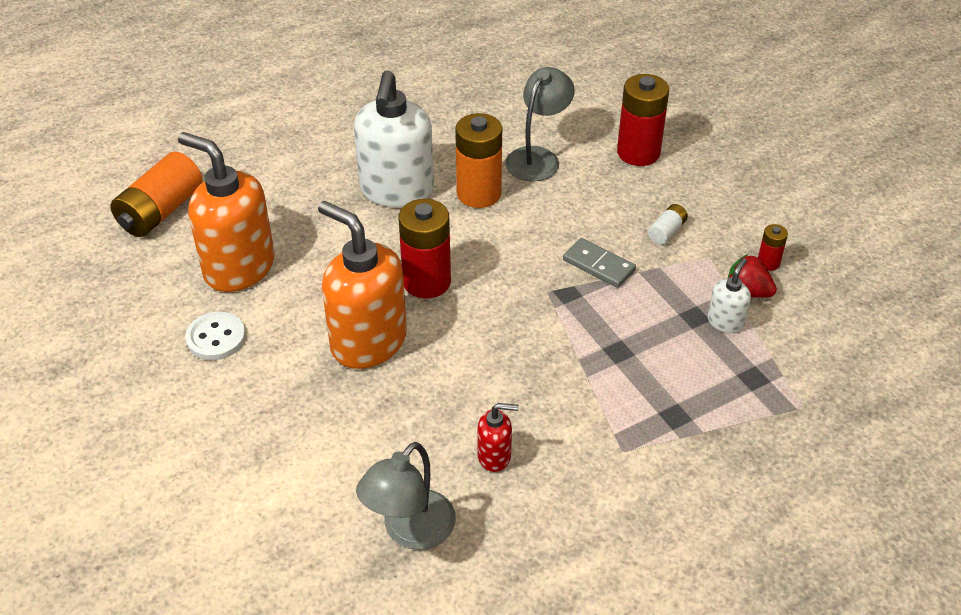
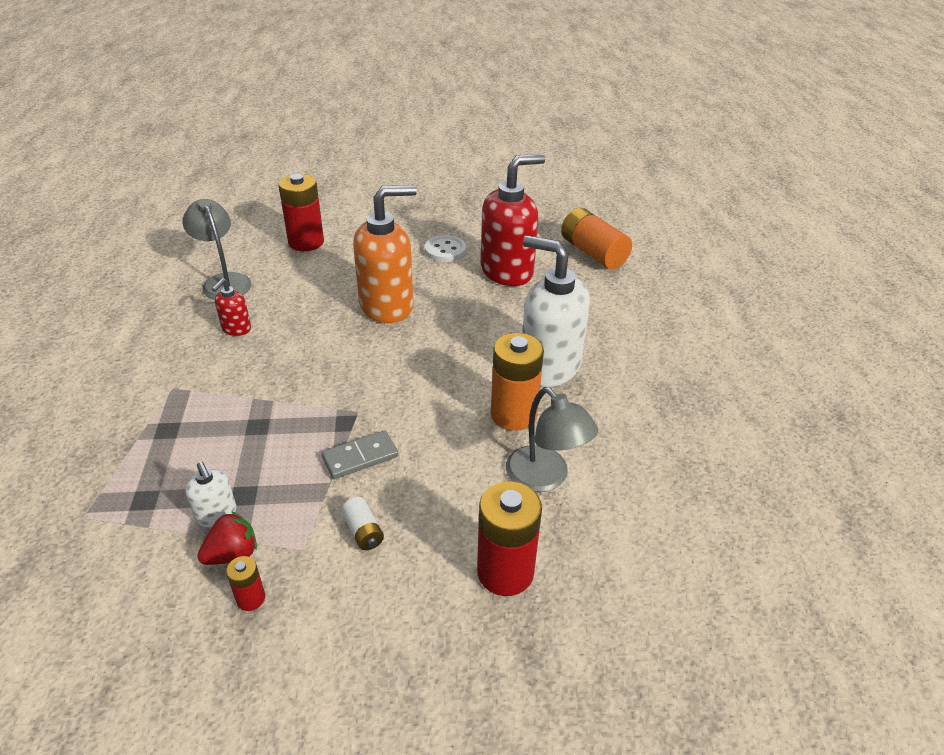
camera: 115 degrees right, 5 degrees down
(239, 268) = (507, 271): orange soap dispenser -> red soap dispenser
(427, 282) = (424, 349): red battery -> red battery (306, 242)

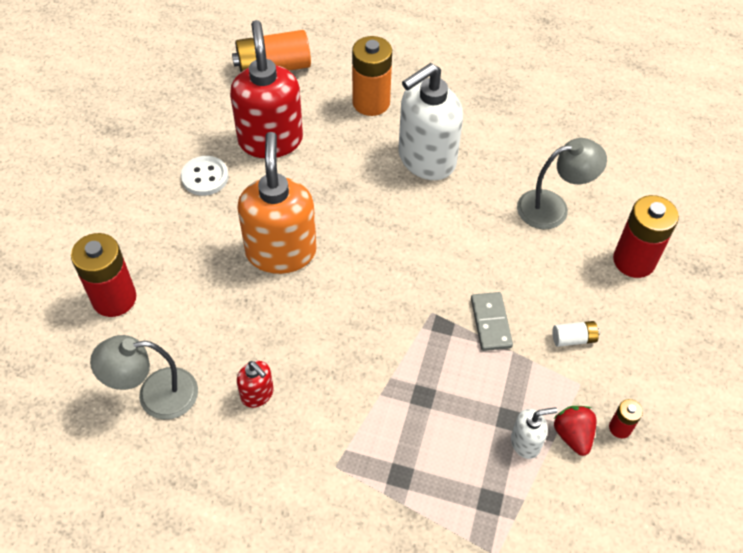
camera: 70 degrees left, 15 degrees up
(513, 415) = (477, 203): orange battery -> orange battery (371, 102)

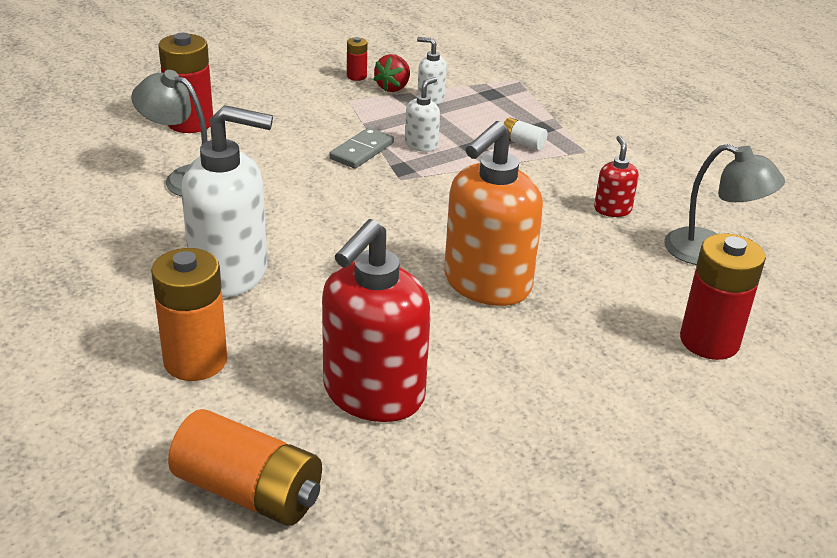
camera: 140 degrees left, 20 degrees down
(205, 177) = (501, 401): white button -> none
(461, 366) = (421, 145): none -> white soap dispenser
(573, 338) = (314, 116): white battery -> white battery (522, 143)

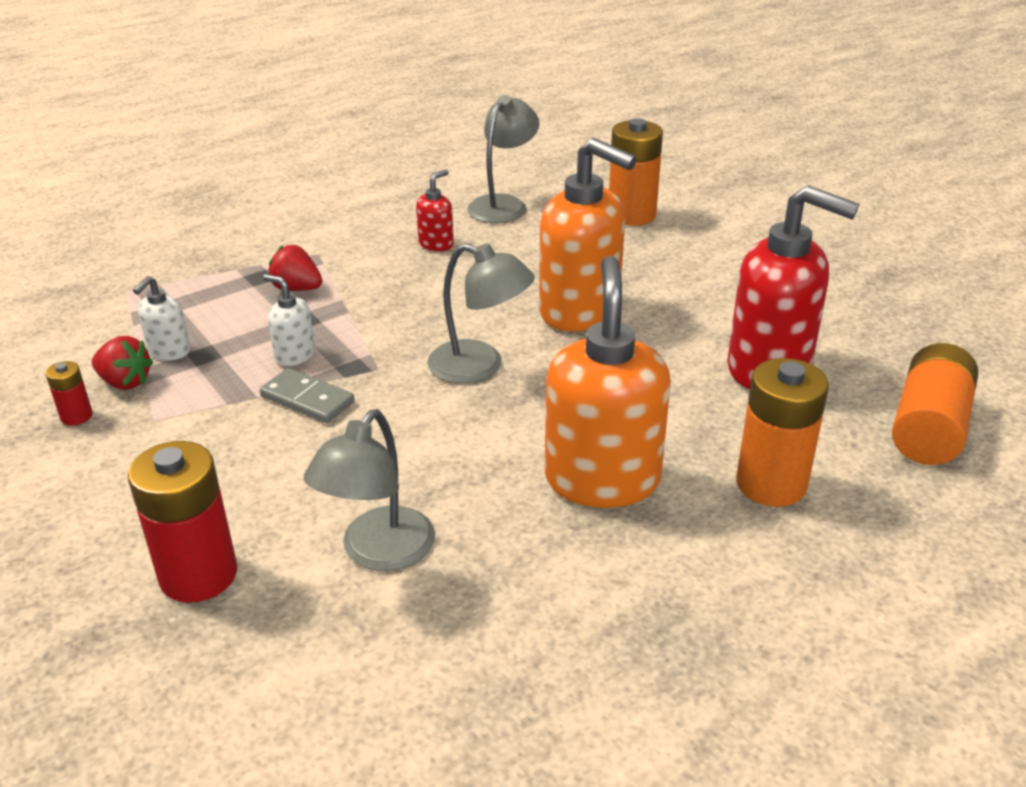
camera: 90 degrees left, 0 degrees up
(230, 272) = (602, 479): white soap dispenser -> orange soap dispenser
(396, 224) = (480, 367): none -> grey lamp
(522, 143) = (297, 289): white battery -> red strawberry
(612, 209) = (436, 244): red soap dispenser -> red soap dispenser turned 135 degrees clockwise
(709, 341) = (631, 215): red battery -> orange battery

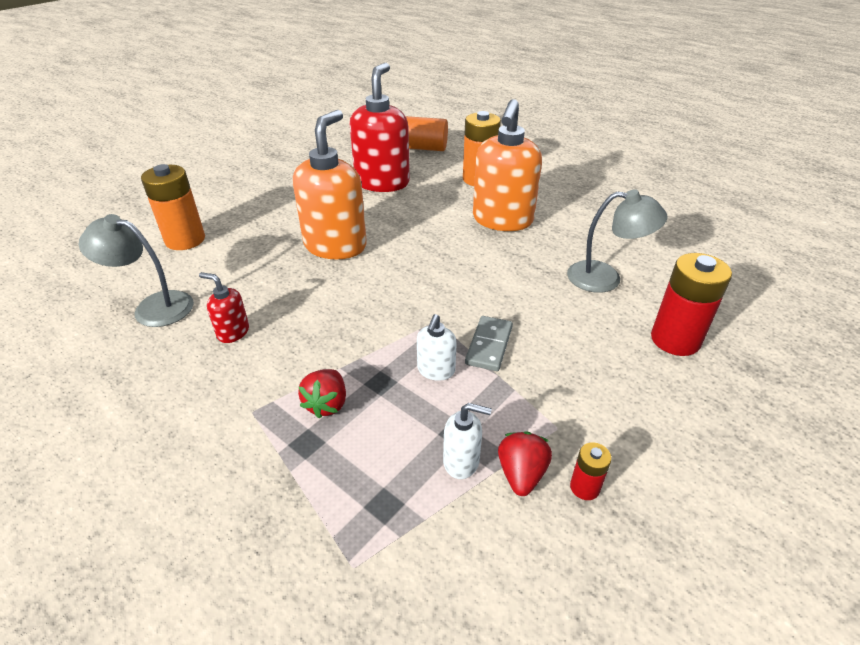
camera: 105 degrees left, 5 degrees up
(480, 367) = (417, 275): grey lamp -> none
(602, 479) = (502, 220): orange soap dispenser -> orange soap dispenser turned 60 degrees counterclockwise

